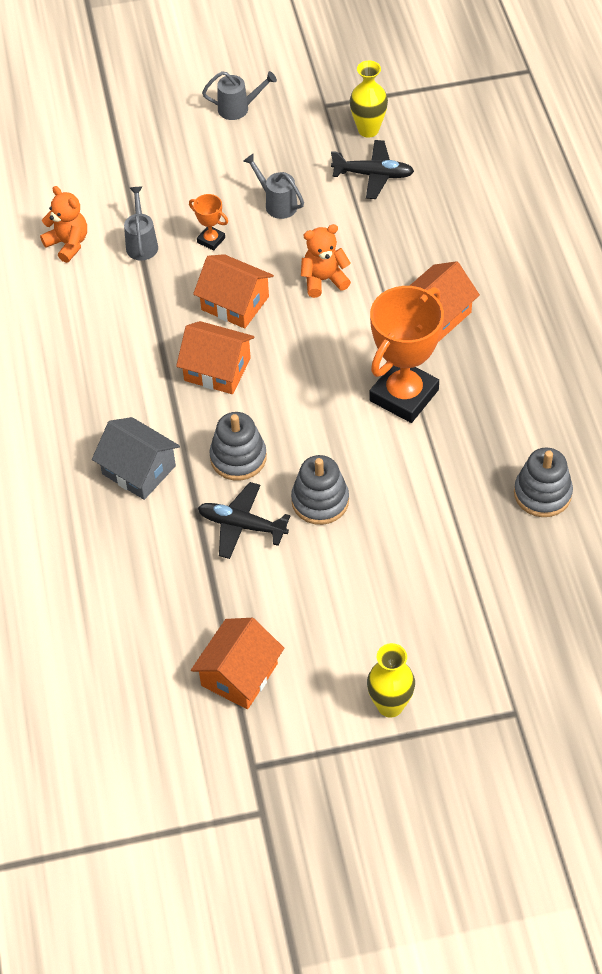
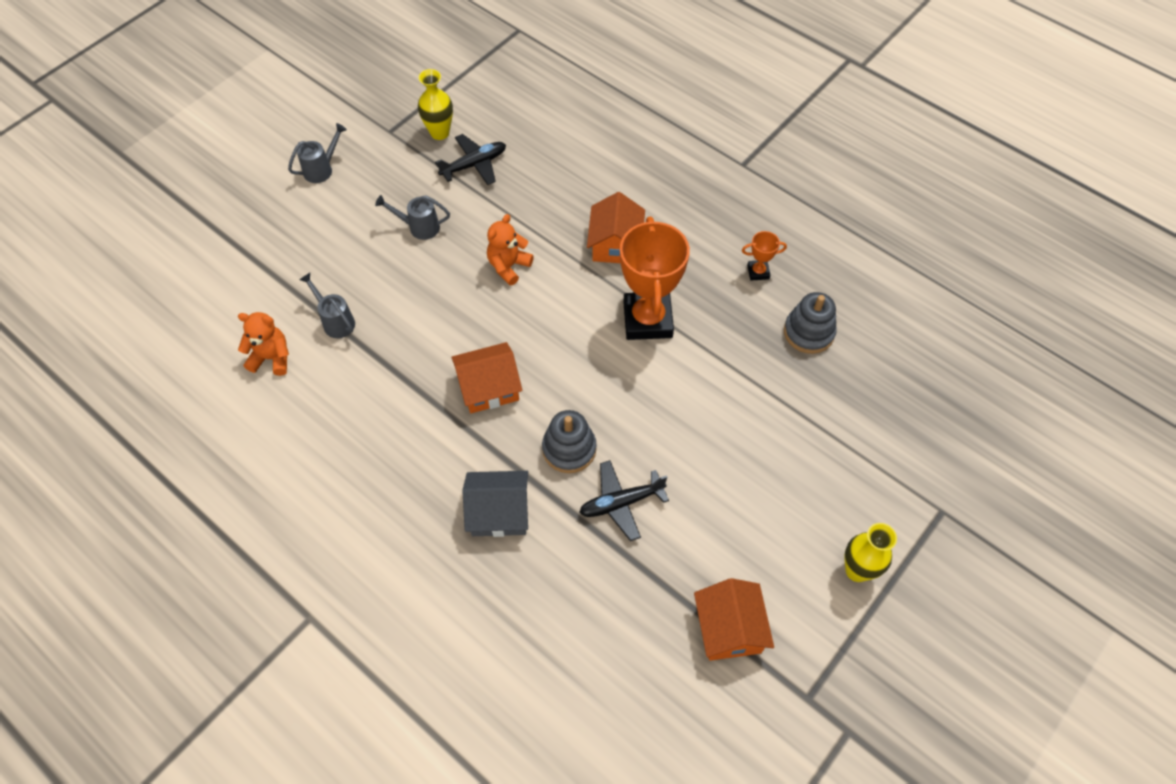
camera: 40 degrees left, 5 degrees up
(211, 240) = (391, 286): orange trophy -> orange trophy (758, 272)
(235, 303) = (456, 325): orange house -> none
(320, 501) = (661, 442): grey stacking toy -> none

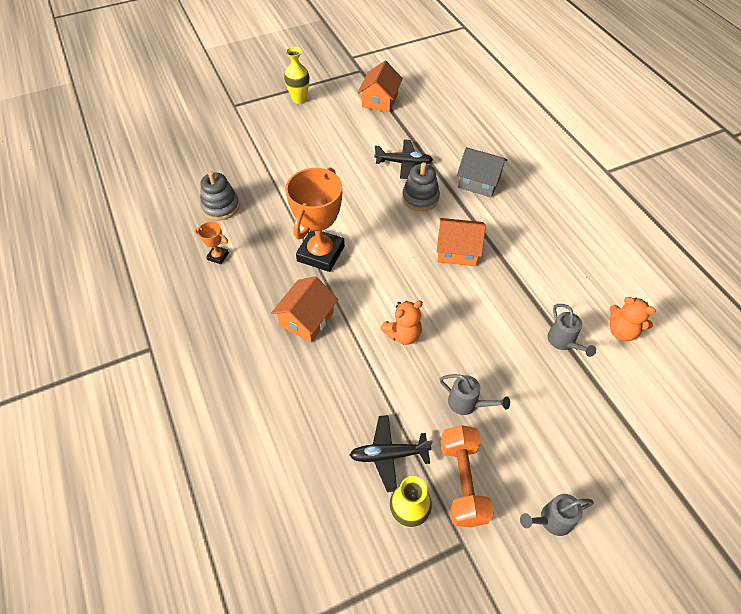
camera: 155 degrees left, 5 degrees down
(403, 168) = (462, 482): none -> orange dumbbell

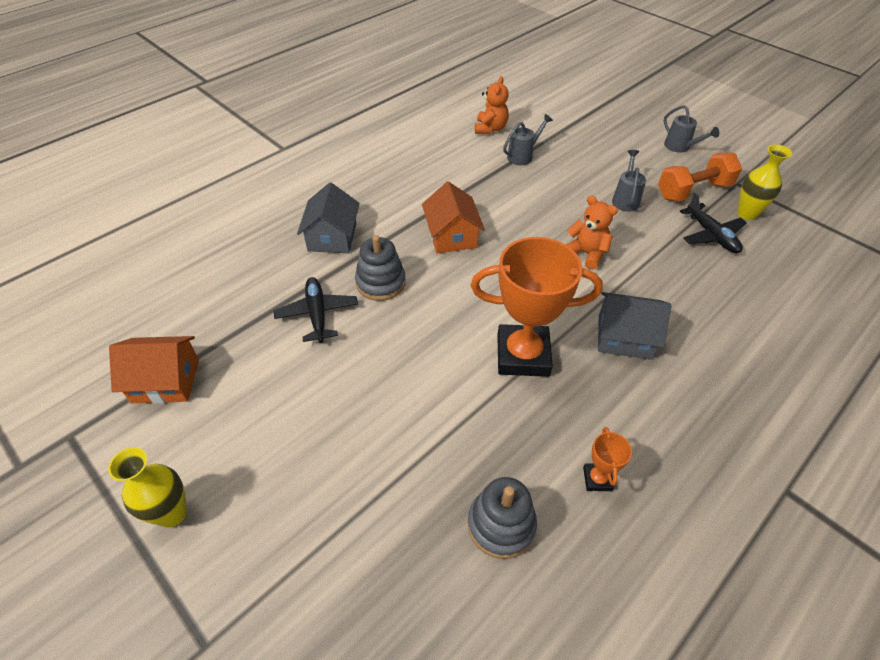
camera: 110 degrees left, 5 degrees down
(306, 319) = (624, 337): orange house -> grey house

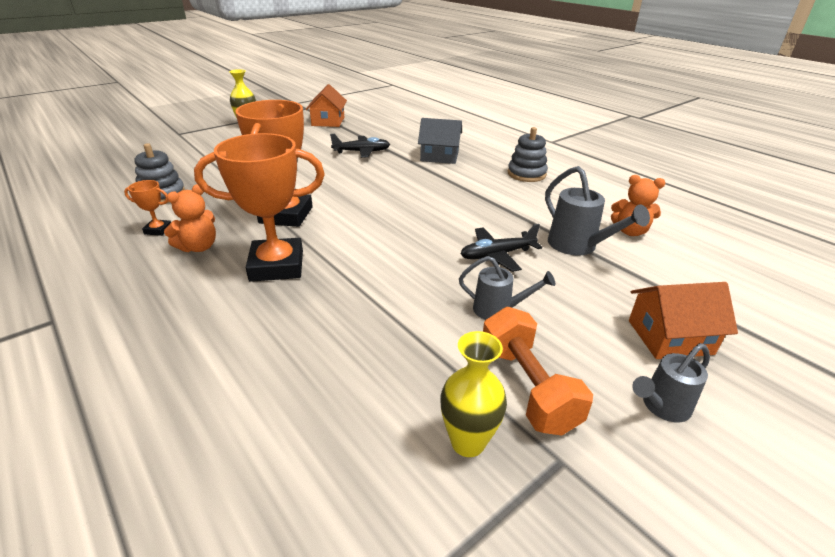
camera: 95 degrees right, 15 degrees down
(380, 283) = (385, 170): grey stacking toy -> grey stacking toy (526, 174)
(452, 236) = (436, 198): orange house -> orange house (670, 337)
(523, 156) = (577, 246): grey watering can -> grey watering can, size x1.52
(586, 253) = (399, 263): orange teddy bear -> orange teddy bear (199, 247)
(624, 337) = (277, 266): grey house -> orange trophy
(711, 235) = (417, 376): black plane -> black plane (497, 255)

